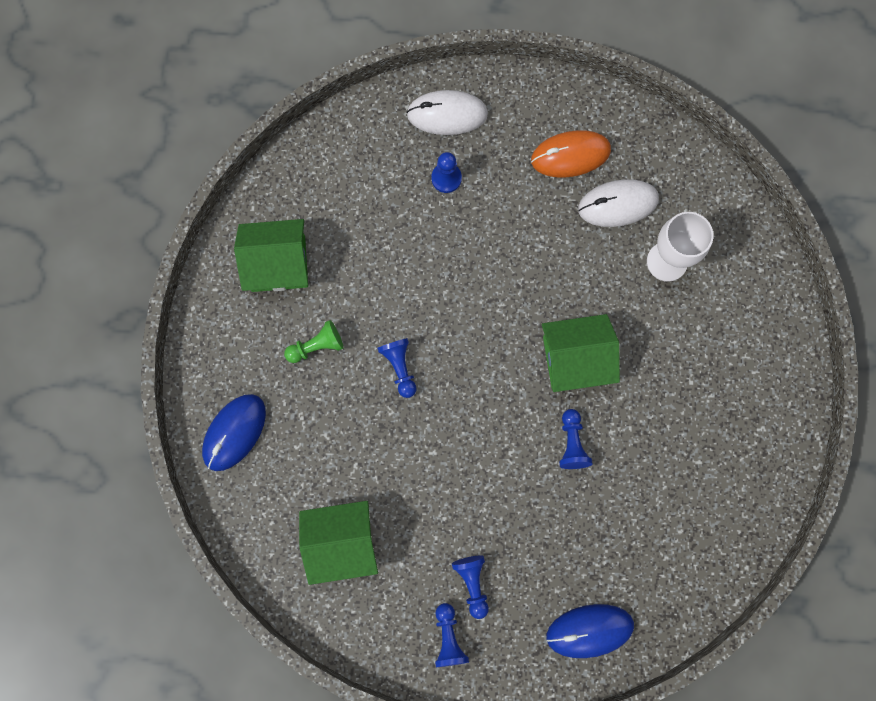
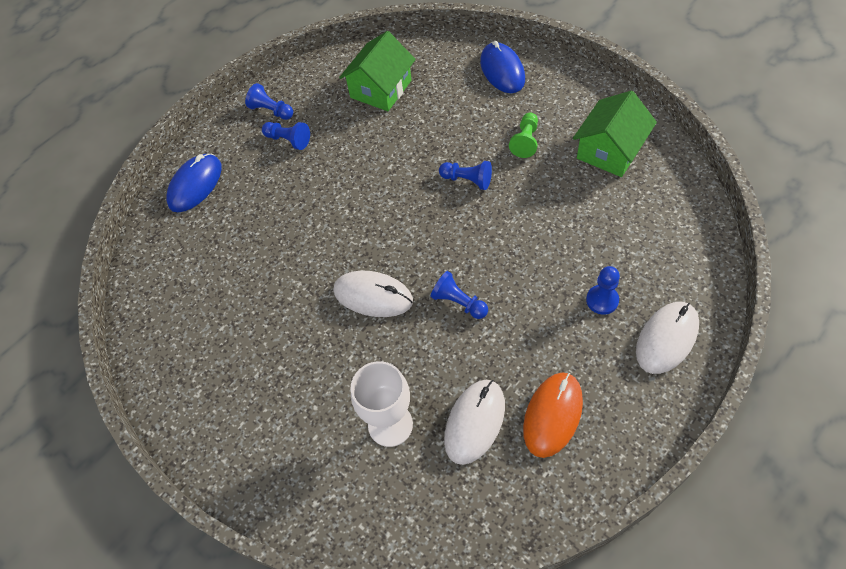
camera: 135 degrees right, 20 degrees down
(572, 443) = (316, 252): blue pawn -> blue pawn (459, 302)
(575, 359) = (373, 296): green house -> white mouse

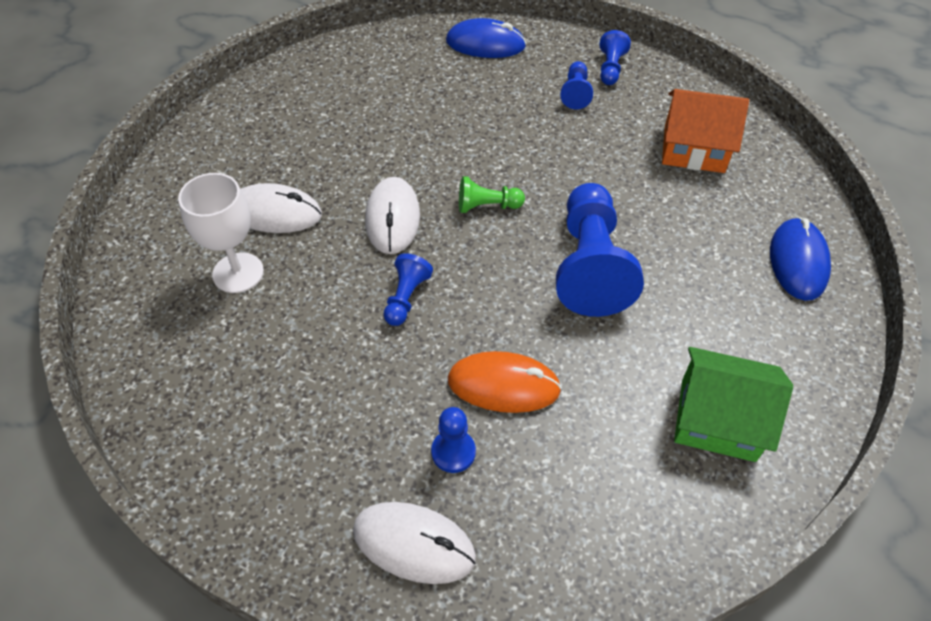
camera: 65 degrees right, 5 degrees down
(381, 89) = (694, 149): green house -> orange house
(467, 180) = (590, 265): blue pawn -> blue pawn, size x2.11
(474, 422) = (252, 348): white mouse -> white mouse (274, 213)
(502, 70) = (798, 261): blue mouse -> blue mouse turned 45 degrees counterclockwise
(525, 141) = (684, 314): green pawn -> green pawn (487, 206)
(552, 415) = (274, 425): orange mouse -> orange mouse (503, 385)

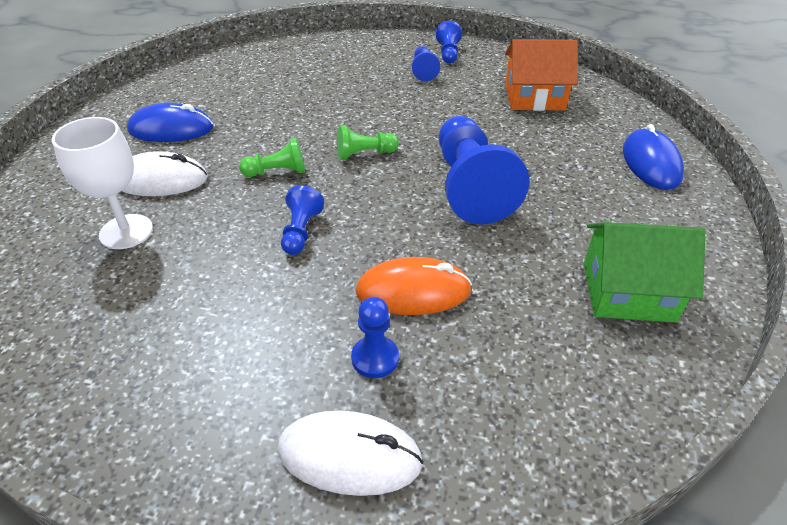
camera: 10 degrees left, 10 degrees down
(392, 218) = (277, 172): white mouse -> green pawn
(485, 44) = (338, 47): blue mouse -> blue mouse (171, 129)

